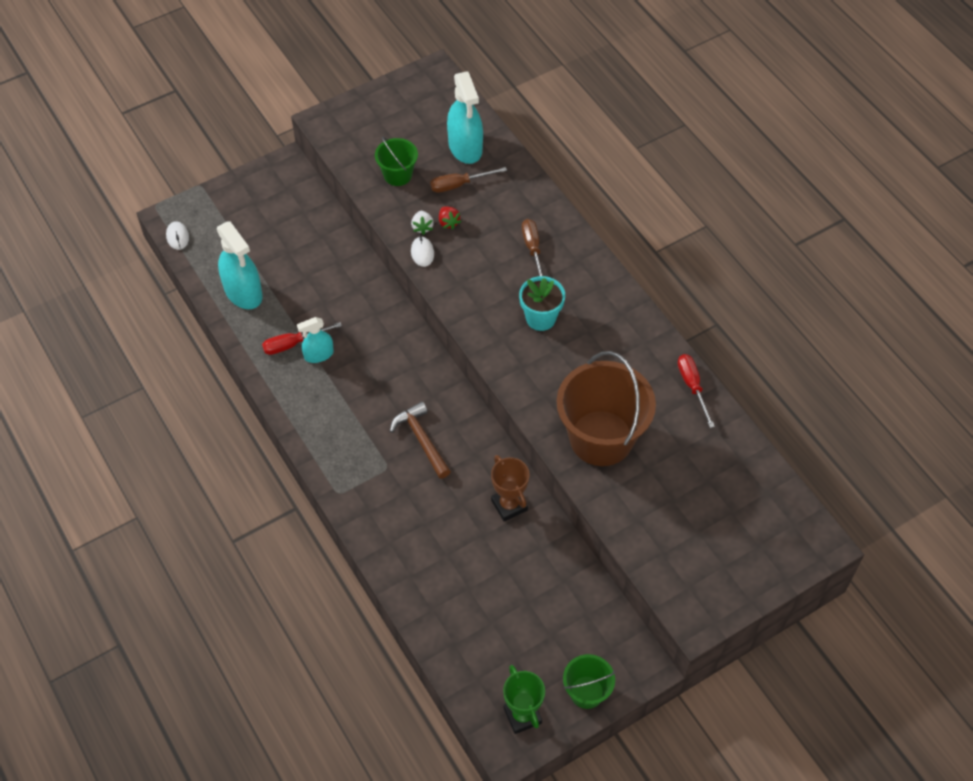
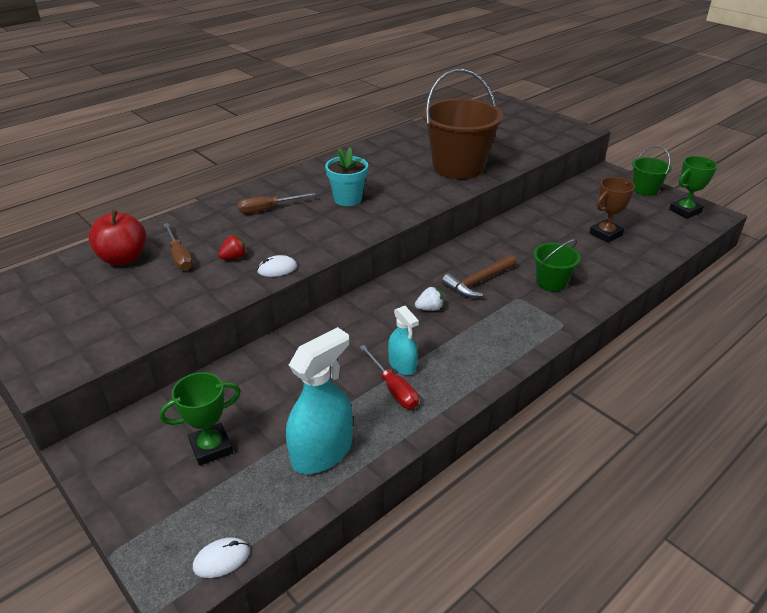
camera: 100 degrees left, 20 degrees down
(267, 230) = (211, 447): none -> green trophy
(398, 175) = (159, 299): green bucket -> green bucket (551, 282)
(422, 227) = (241, 273): white strawberry -> white strawberry (429, 308)
(465, 147) = (123, 258): turquoise spray bottle -> red apple
(509, 505) = (519, 231): brown trophy -> brown trophy (605, 234)
(692, 387) = (395, 138): red screwdriver -> none

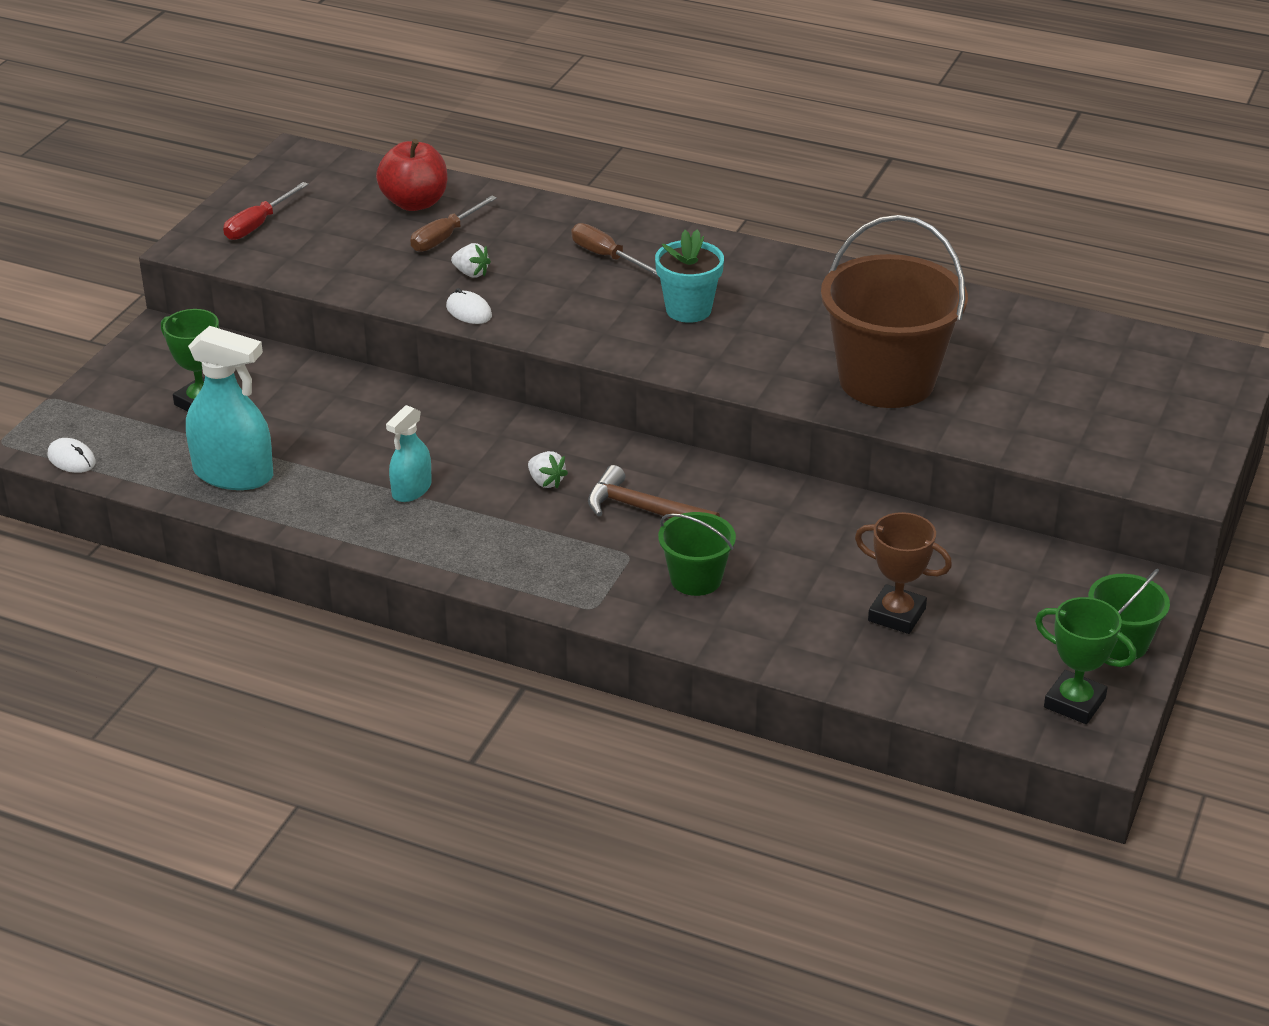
camera: 65 degrees right, 0 degrees up
(234, 257) = (471, 273): red strawberry -> white strawberry
(393, 388) = (363, 494): red screwdriver -> red screwdriver (258, 224)

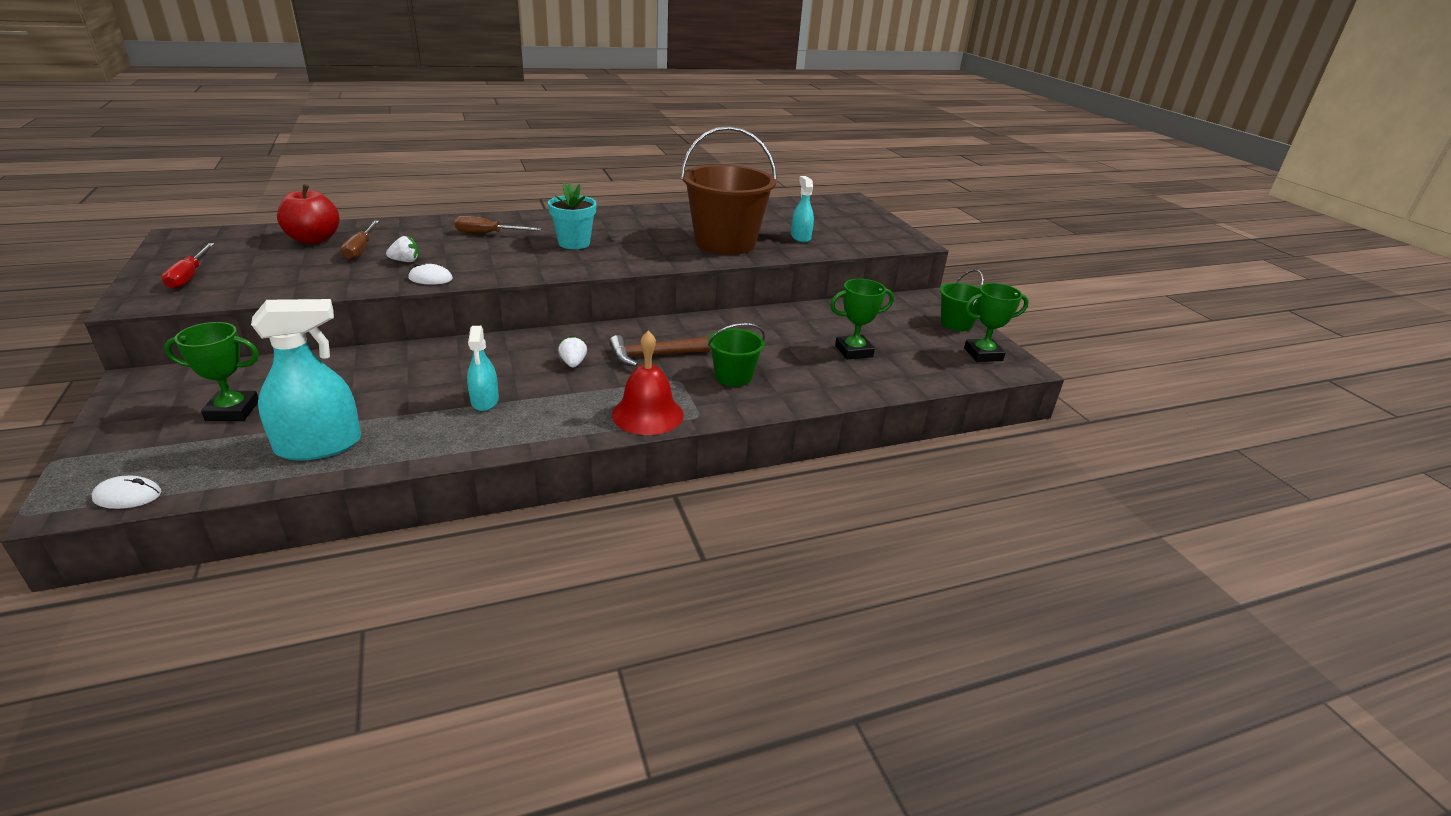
camera: 45 degrees left, 5 degrees down
(544, 580) = (647, 414): none -> red bell
(546, 482) = (573, 363): white strawberry -> white strawberry turned 105 degrees counterclockwise
(896, 615) = (853, 351): brown trophy -> green trophy
(1015, 409) = (800, 237): none -> turquoise spray bottle

